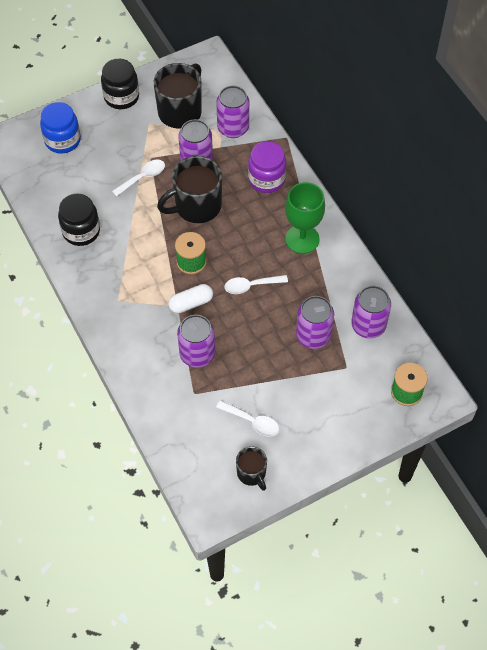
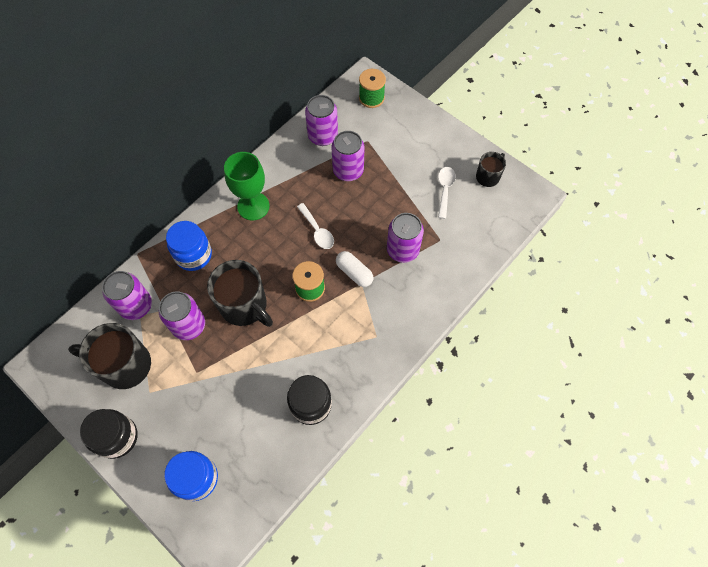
camera: 110 degrees left, 5 degrees up
(143, 177) = (224, 370): white spoon -> none
(266, 179) = (193, 255): purple jar -> blue jar

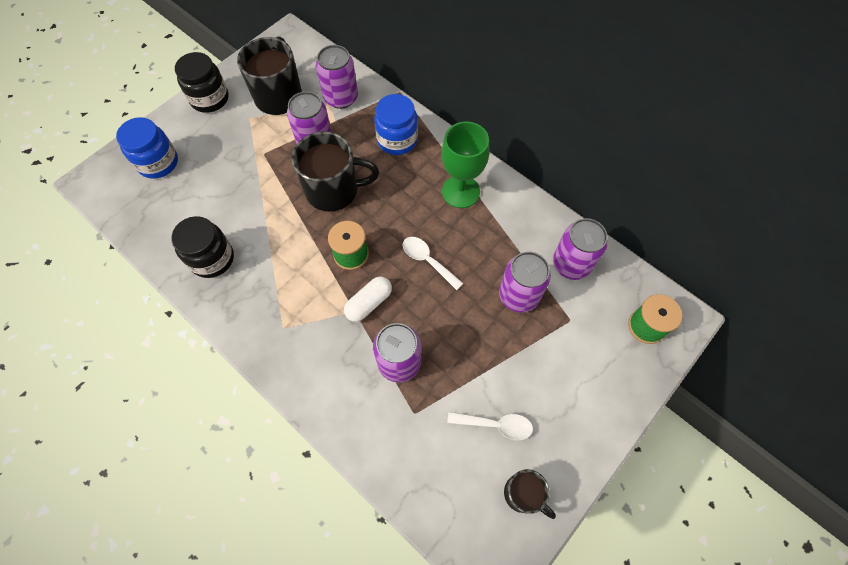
camera: 90 degrees right, 0 degrees up
(244, 306) = (333, 190): black mug -> black mug turned 135 degrees counterclockwise
(317, 231) = (427, 261): white spoon -> white spoon turned 75 degrees clockwise

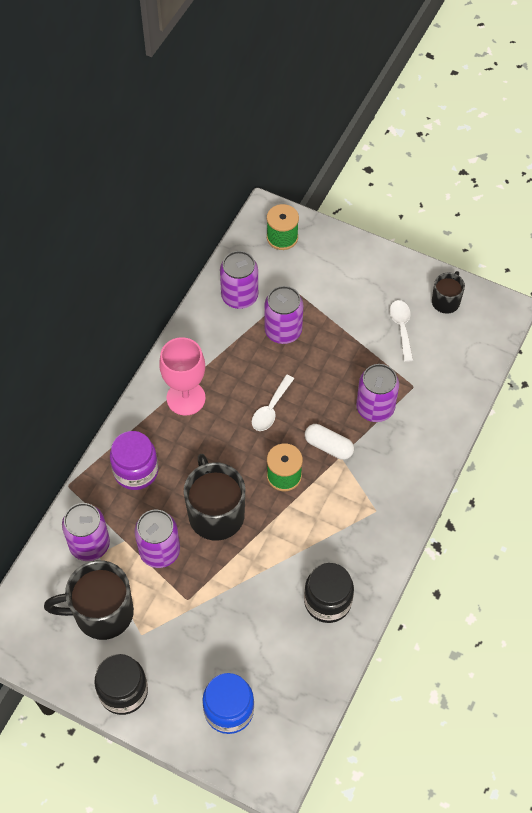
camera: 105 degrees left, 5 degrees down
(397, 140) = (136, 471): blue jar -> purple jar
(460, 191) = (186, 398): green goblet -> pink goblet

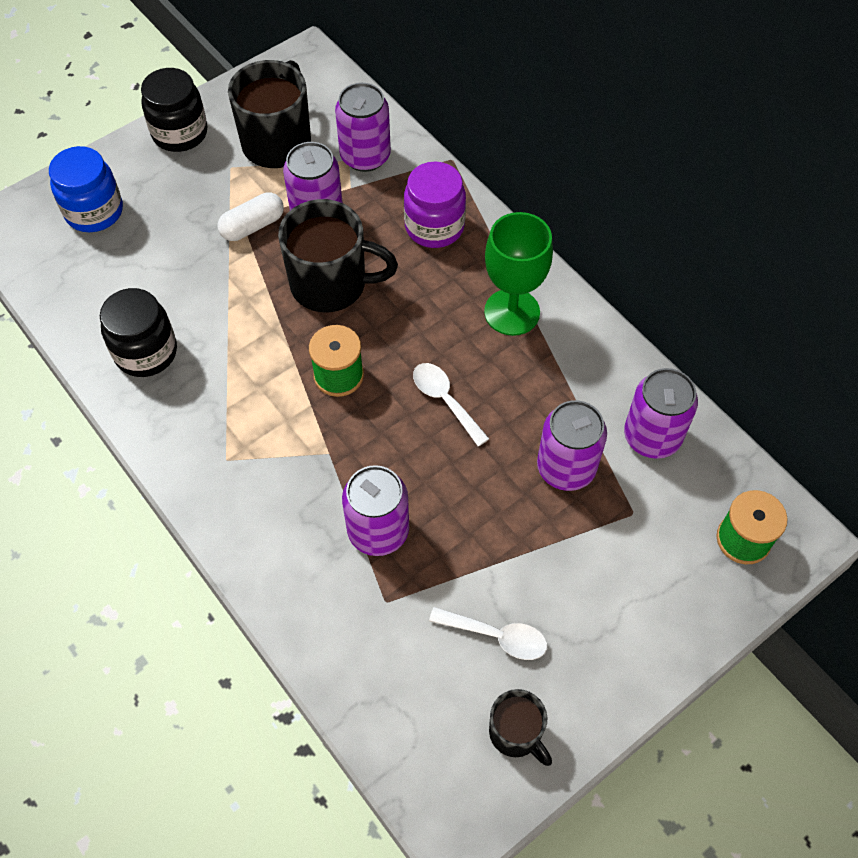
camera: 115 degrees right, 0 degrees up
(186, 398) = (512, 312): pink goblet -> green goblet
(328, 446) = (351, 445): white capsule -> white capsule (252, 226)

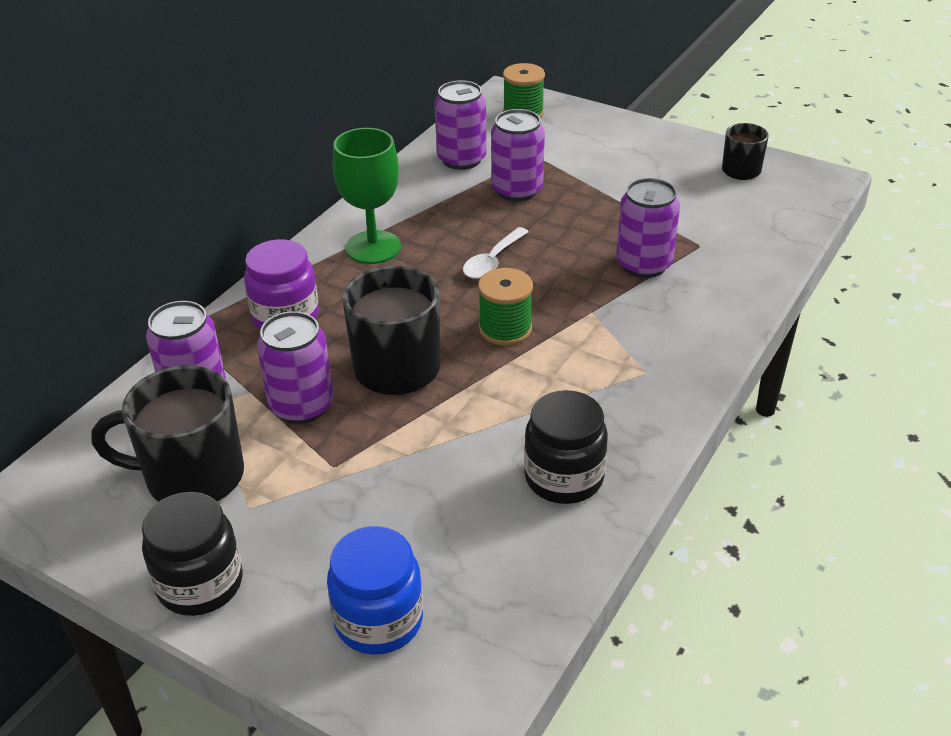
camera: 110 degrees left, 20 degrees down
(252, 226) = (340, 453): white capsule -> none
(497, 636) = (681, 191): white spoon -> none

